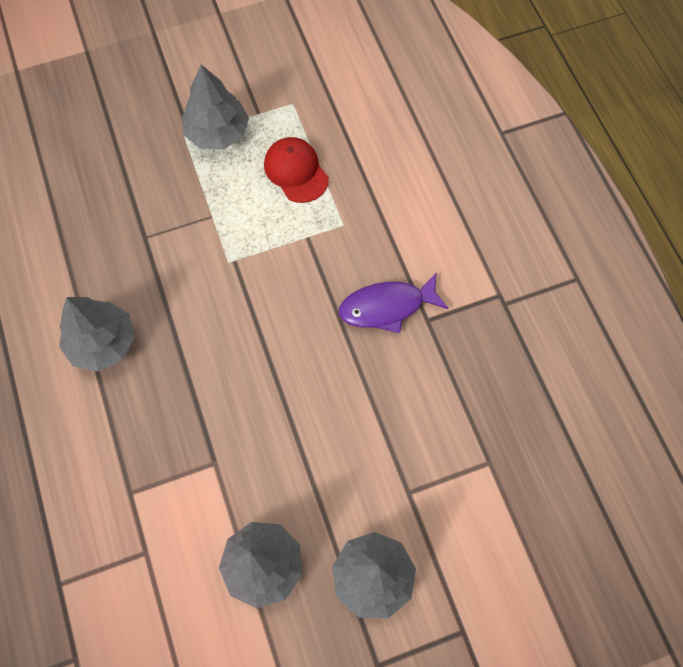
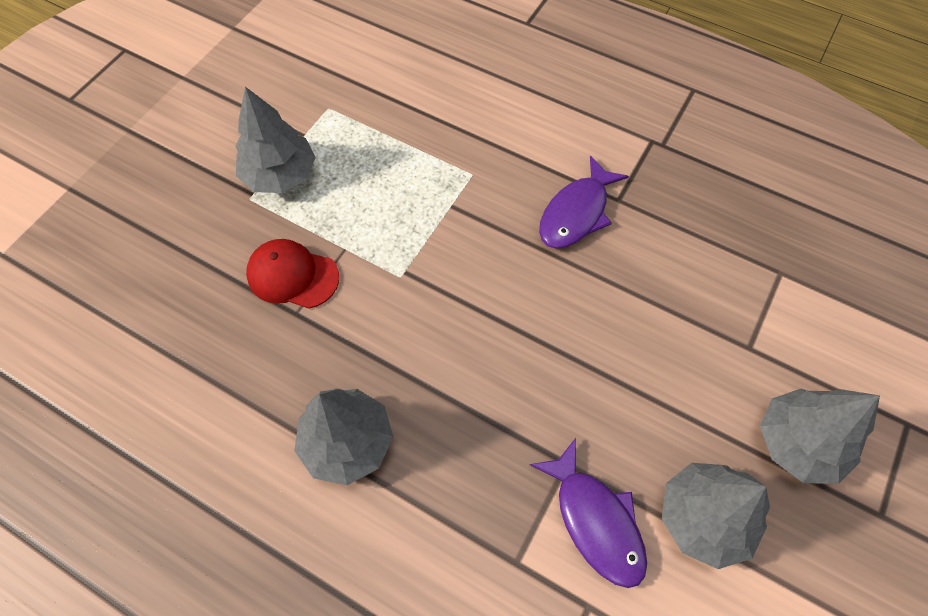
camera: 40 degrees left, 5 degrees down
(197, 510) = (595, 520): none -> purple fish
(296, 171) = (387, 159): red cap -> red cap (292, 275)

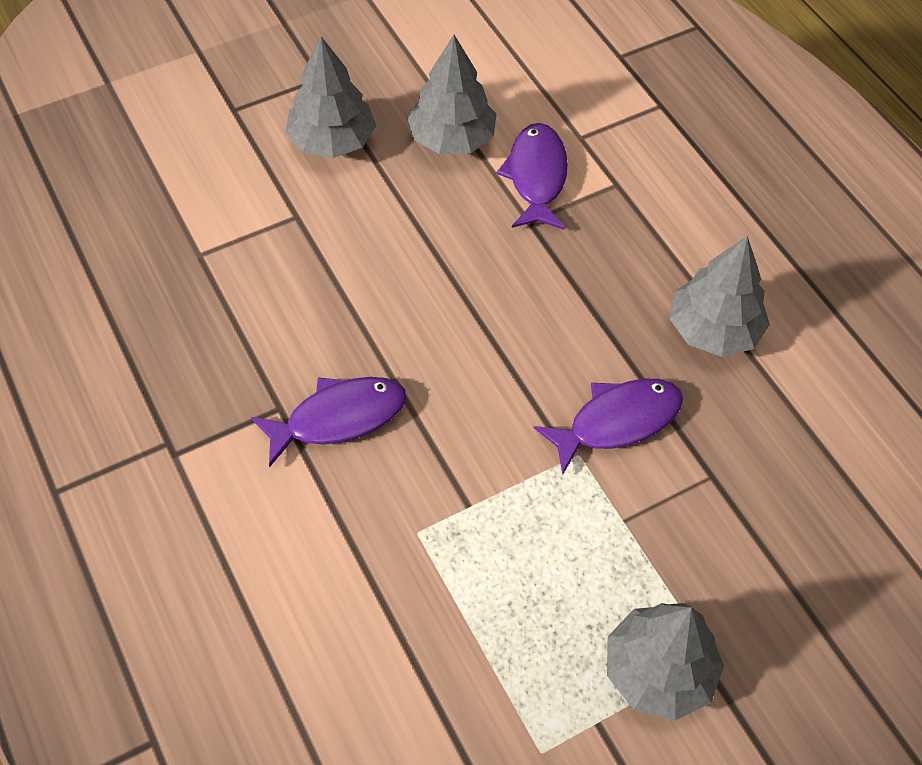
camera: 150 degrees left, 5 degrees down
(292, 275) = (698, 520): red cap -> none
(385, 315) = (617, 422): none -> purple fish

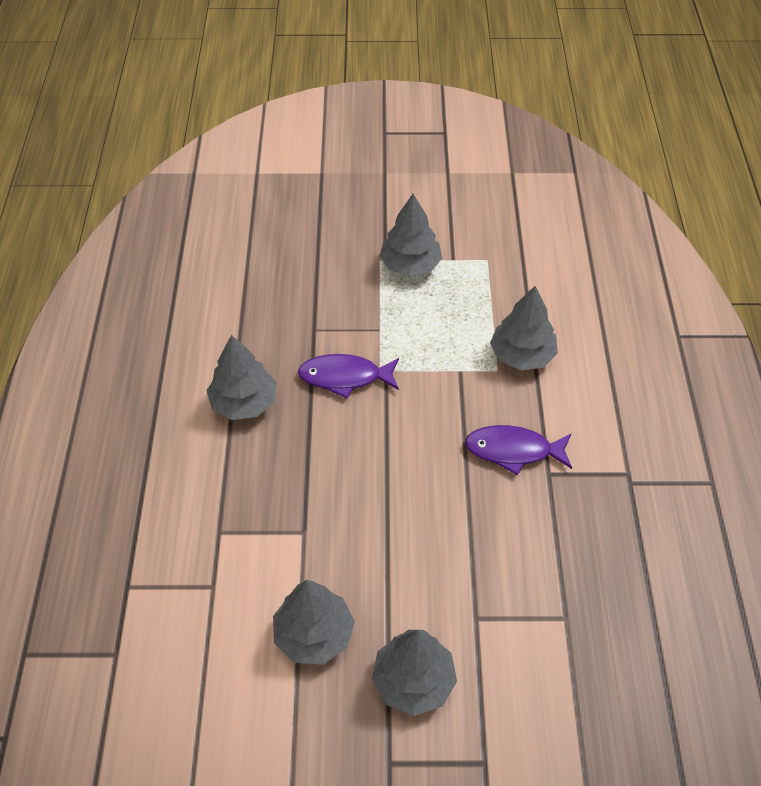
camera: 150 degrees left, 5 degrees down
(392, 575) = (522, 355): none -> grey tree
(536, 177) = (272, 566): purple fish -> none

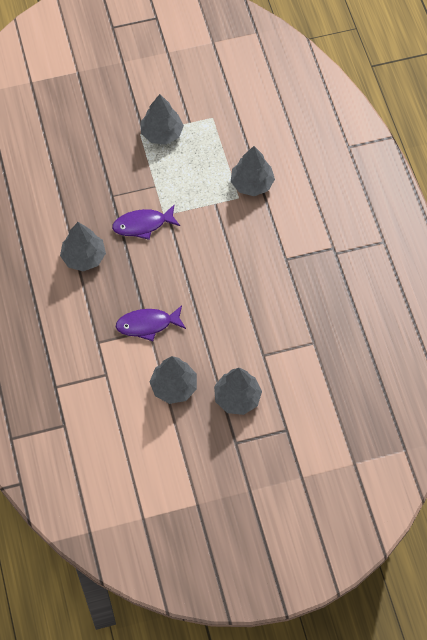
camera: 15 degrees left, 10 degrees up
(513, 451) = (261, 249): purple fish -> purple fish (147, 325)

